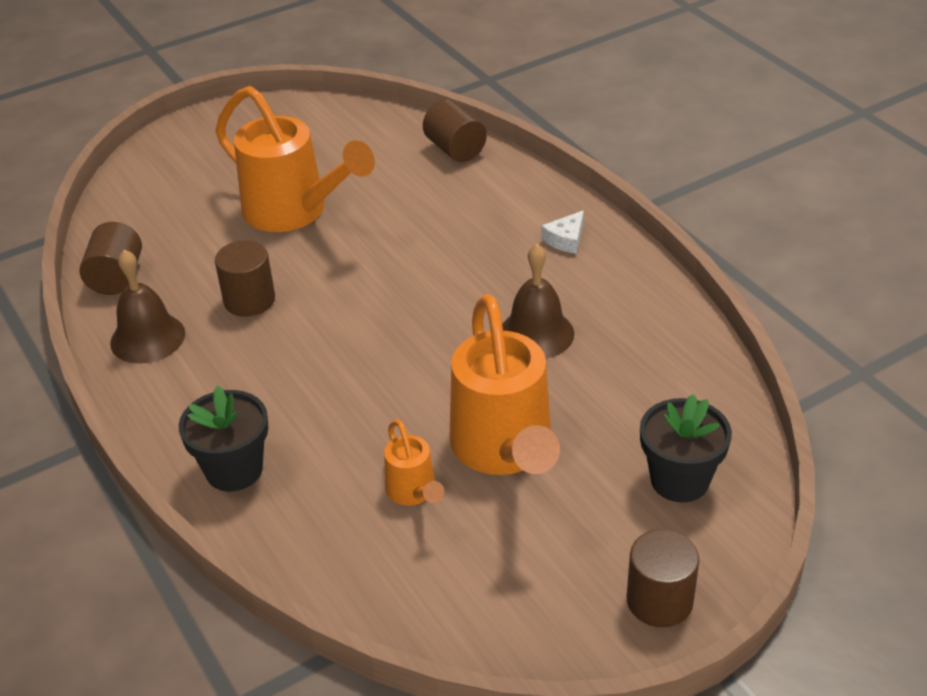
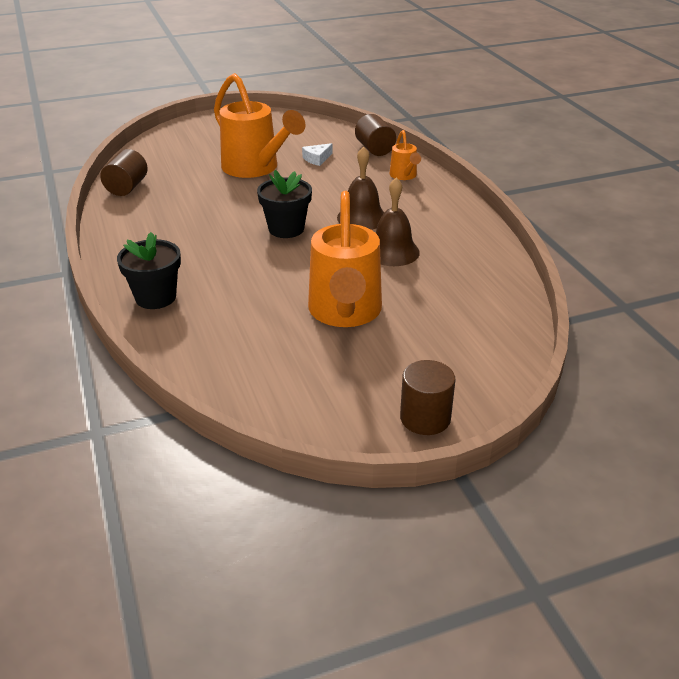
camera: 10 degrees right, 5 degrees down
(147, 338) = (132, 220): brown bell -> brown bell (362, 217)
(249, 300) = (206, 209): brown cylinder -> none
(413, 492) = (271, 327): orange watering can -> orange watering can (404, 176)
(566, 239) = (432, 204): white cheese -> white cheese (317, 159)
(679, 480) = (465, 348): black flower pot -> black flower pot (286, 229)

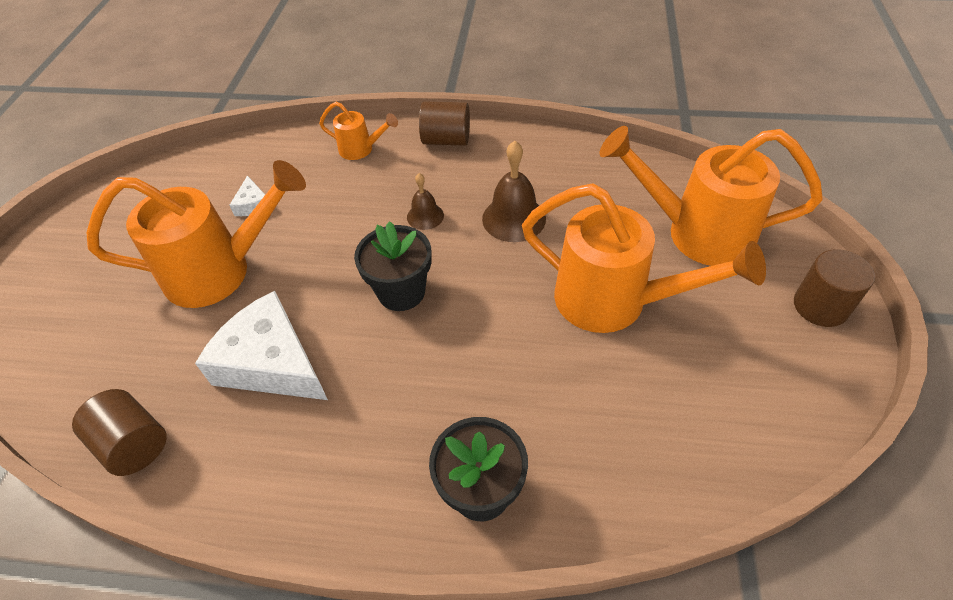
camera: 60 degrees left, 15 degrees up
(201, 206) = (271, 362): none -> white cheese
(362, 217) = (425, 216): brown bell -> brown bell, size x0.59
(374, 149) = (277, 148): brown cylinder -> brown cylinder (446, 140)
(456, 338) = (697, 233): none -> orange watering can

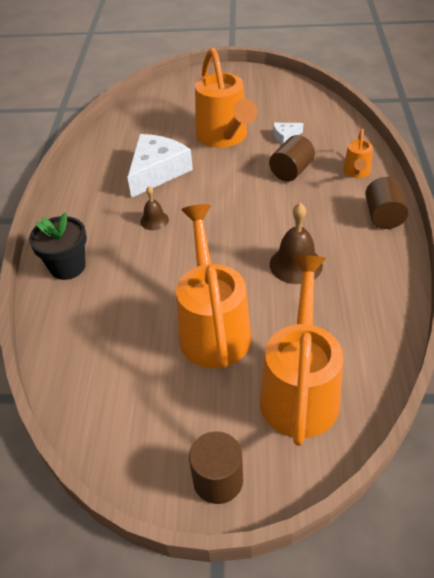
camera: 85 degrees right, 5 degrees down
(134, 444) = (109, 139): brown cylinder -> brown cylinder (291, 171)
(401, 292) = (214, 214): black flower pot -> none
(425, 216) = (289, 216): brown bell -> brown bell (154, 220)
(614, 302) = (213, 328): orange watering can -> orange watering can turned 150 degrees clockwise

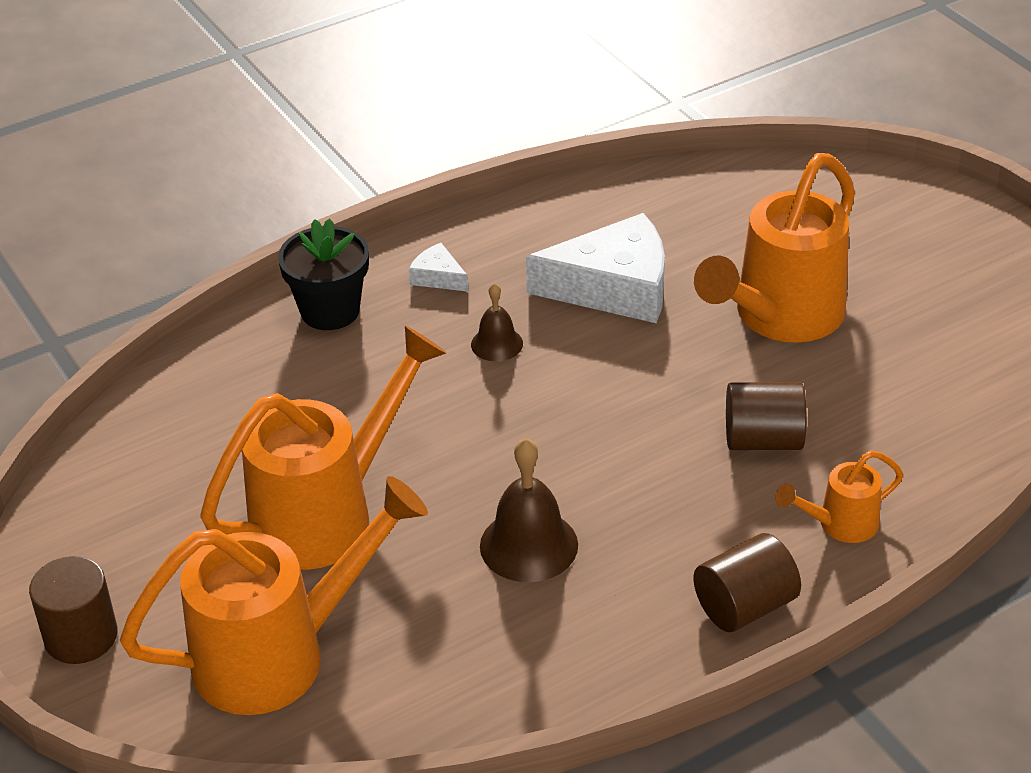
camera: 55 degrees right, 5 degrees down
(285, 136) = (860, 388): white cheese -> white cheese (438, 277)

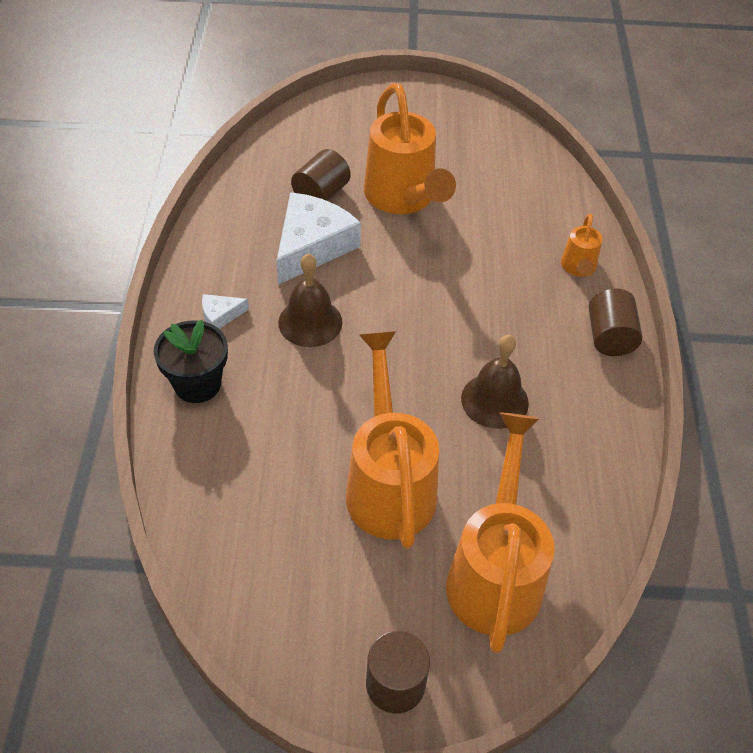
camera: 60 degrees left, 10 degrees up
(497, 344) = (310, 322): brown bell -> brown bell, size x1.69
(763, 440) = (492, 259): brown cylinder -> brown cylinder (321, 194)

